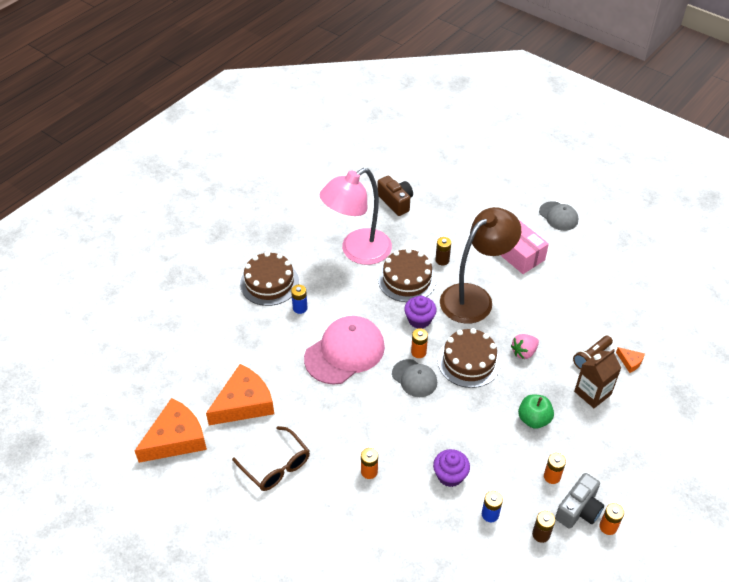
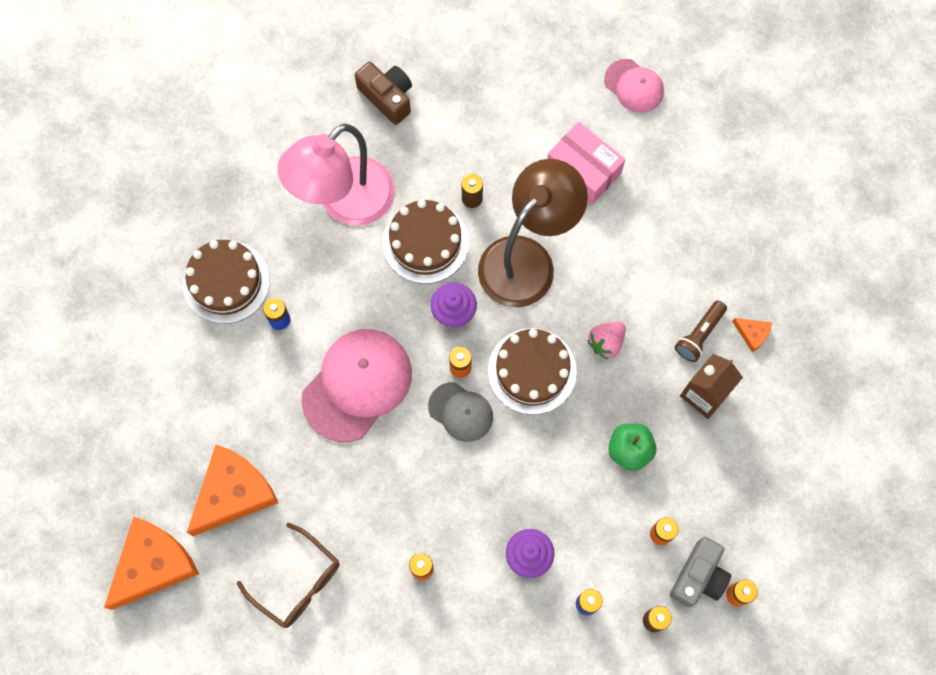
camera: 10 degrees left, 25 degrees up
(558, 216) = (634, 86): grey cap -> pink cap

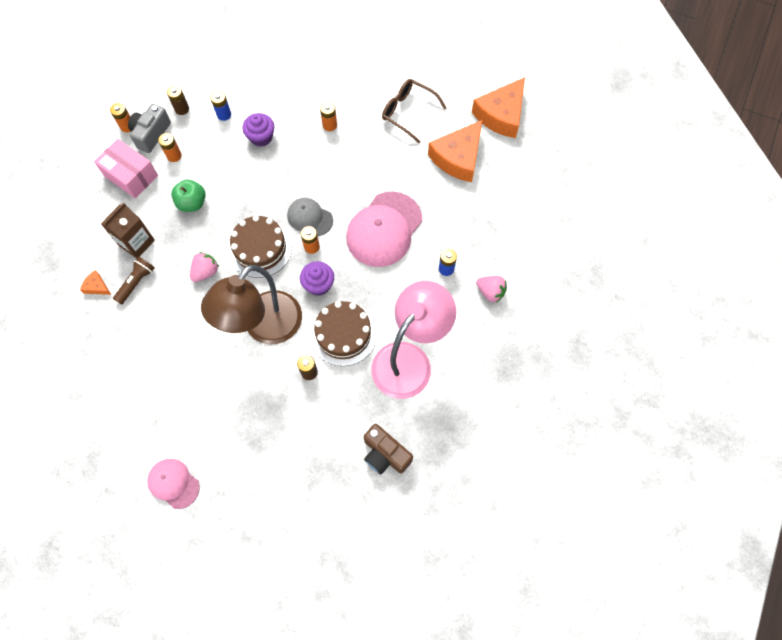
camera: 175 degrees right, 5 degrees down
(226, 282) = (490, 292): brown cake -> pink strawberry
(583, 170) = (219, 403): pink box -> pink box (131, 176)

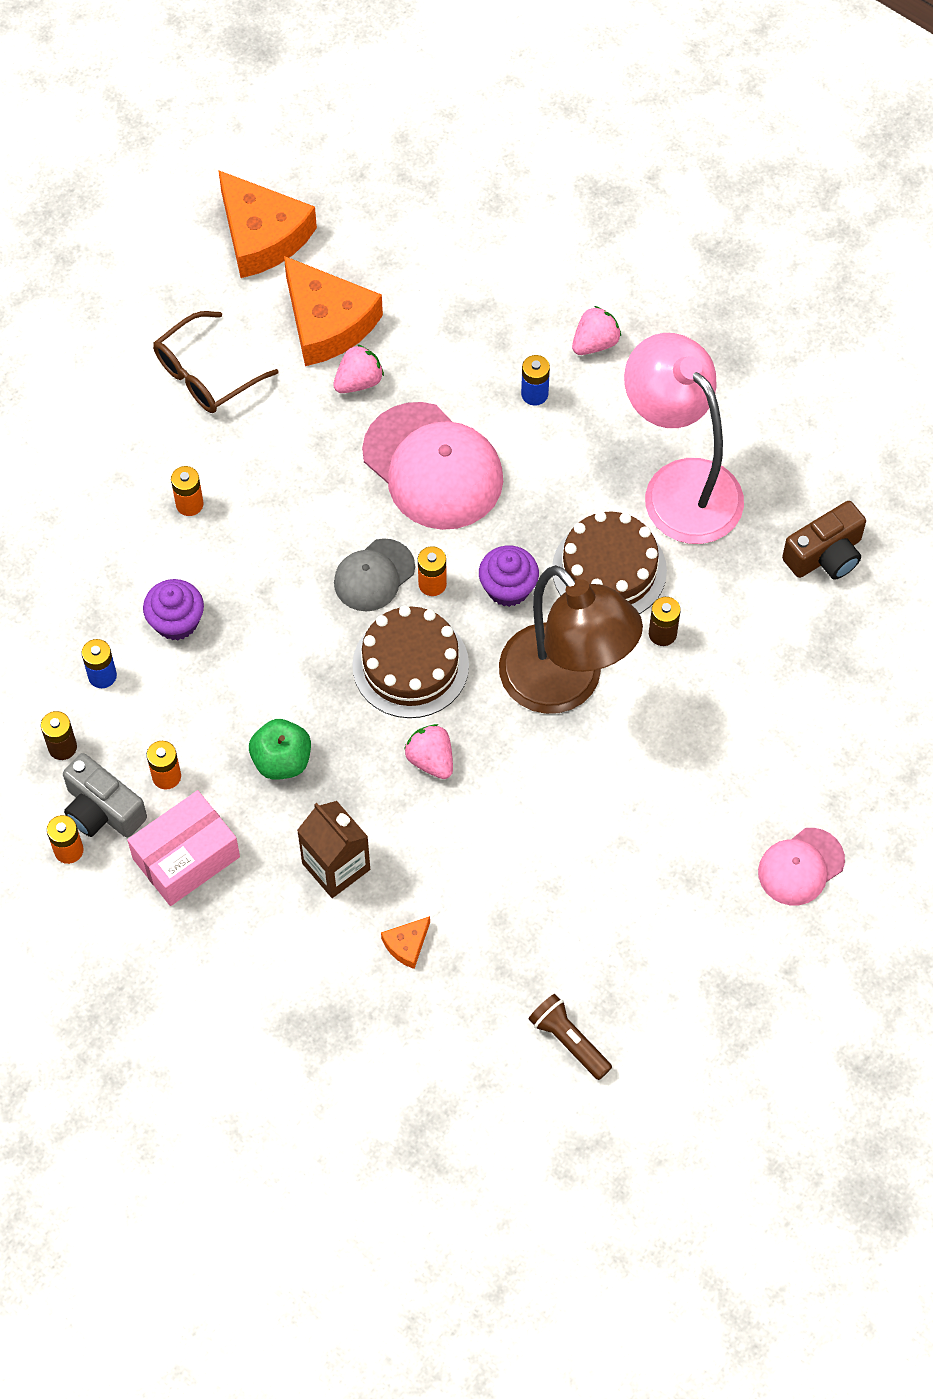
camera: 75 degrees left, 5 degrees down
(136, 282) = (418, 877): brown flashlight -> brown flashlight (568, 1041)
(426, 181) = (358, 381): none -> pink strawberry

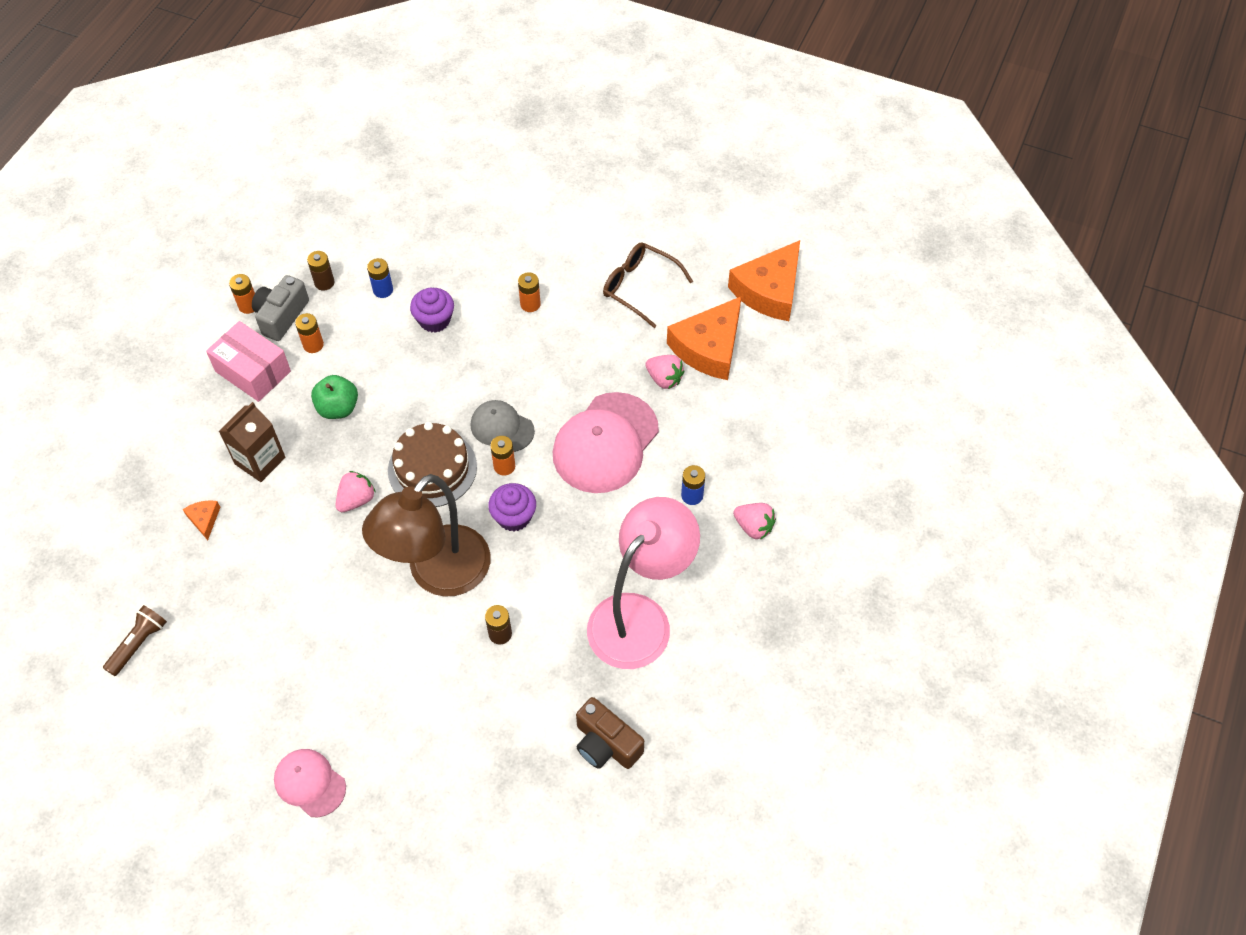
camera: 75 degrees right, 5 degrees down
(407, 945) = (204, 519): orange cheese -> orange cheese turned 45 degrees clockwise
(609, 570) = (548, 583): brown cake -> none

